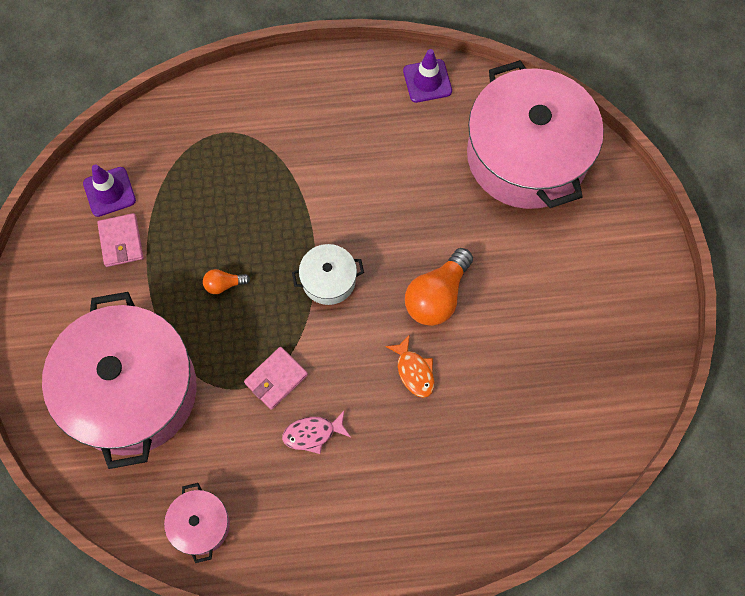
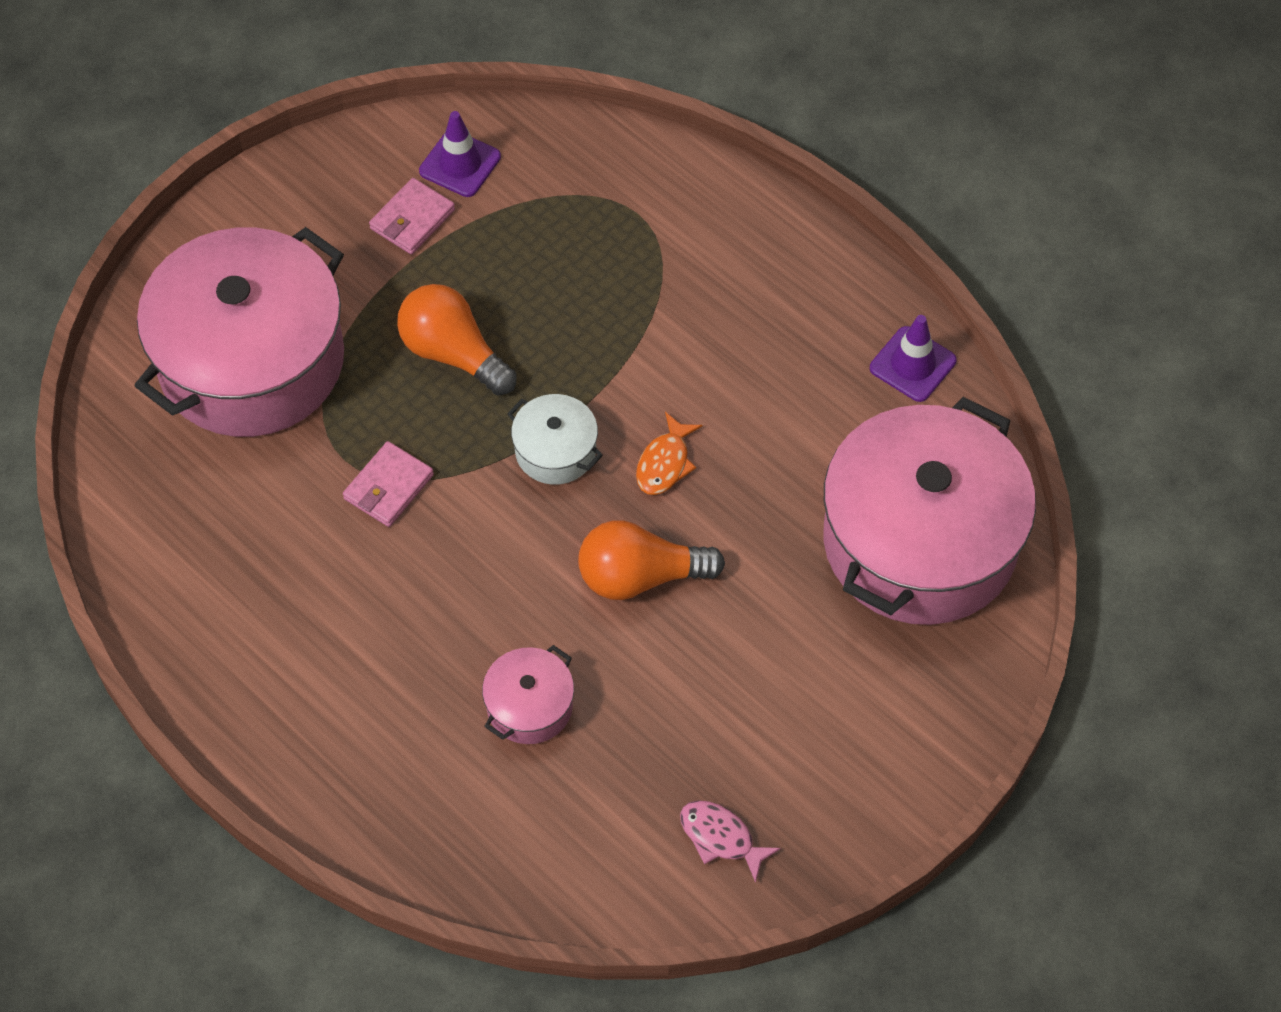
camera: 50 degrees right, 10 degrees down
(200, 525) = (159, 539): pink pot -> pink pot (529, 706)
(224, 284) = (453, 353): orange light bulb -> orange light bulb, size x2.05
(276, 379) = (388, 487): pink wallet -> pink wallet turned 60 degrees counterclockwise
(313, 433) = (356, 571): pink fish -> pink fish (721, 837)
(414, 371) = (524, 619): orange fish -> orange fish (665, 463)

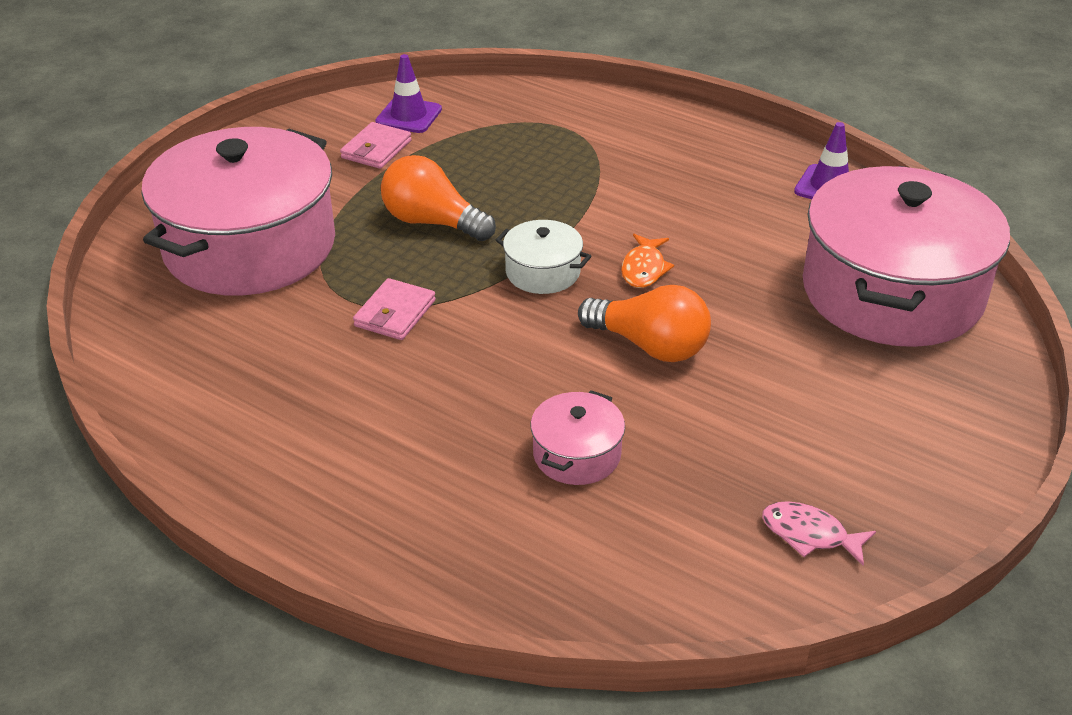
camera: 10 degrees left, 20 degrees down
(640, 576) = (650, 346): orange light bulb -> orange light bulb turned 135 degrees counterclockwise

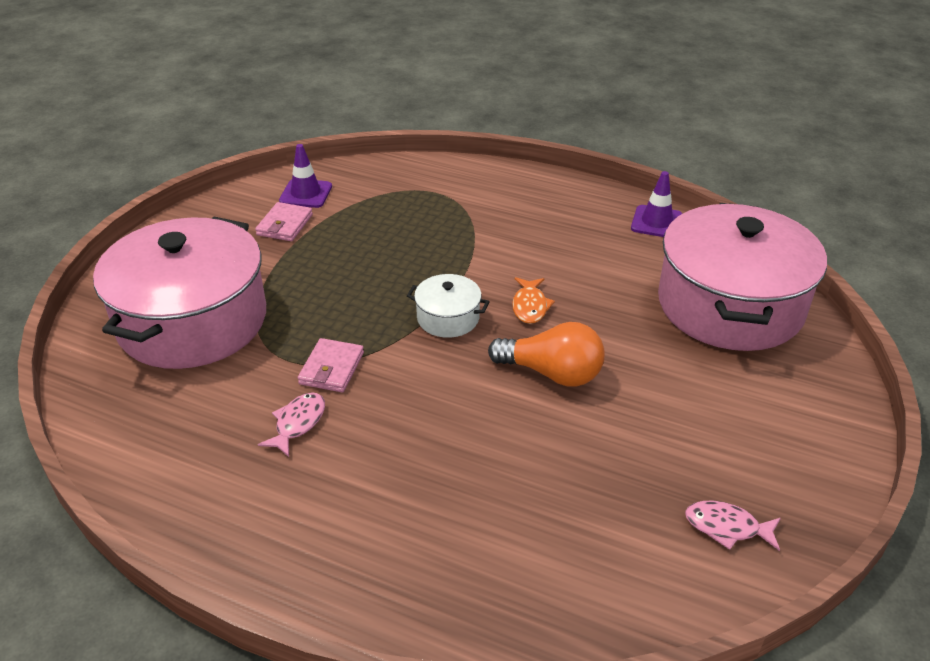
camera: 10 degrees left, 0 degrees up
(344, 367) = (298, 423): none -> pink fish
(432, 222) = (346, 284): orange light bulb -> none
(577, 454) = (516, 479): pink pot -> none

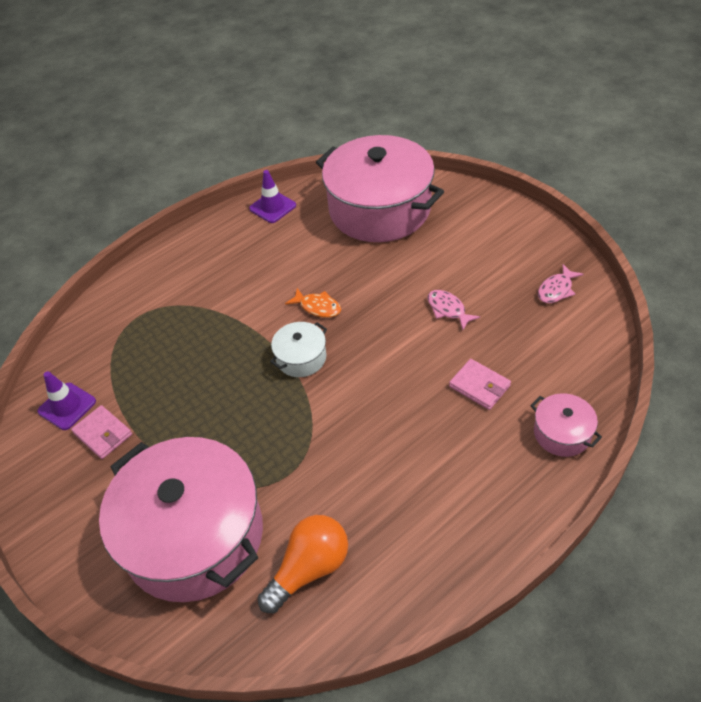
camera: 60 degrees left, 10 degrees up
(298, 423) = (364, 485): pink fish -> pink fish (448, 309)
(331, 368) = (315, 447): pink wallet -> pink wallet (479, 386)
(461, 599) = (562, 433): none -> pink pot
(552, 373) = (392, 320): orange light bulb -> orange light bulb (309, 568)

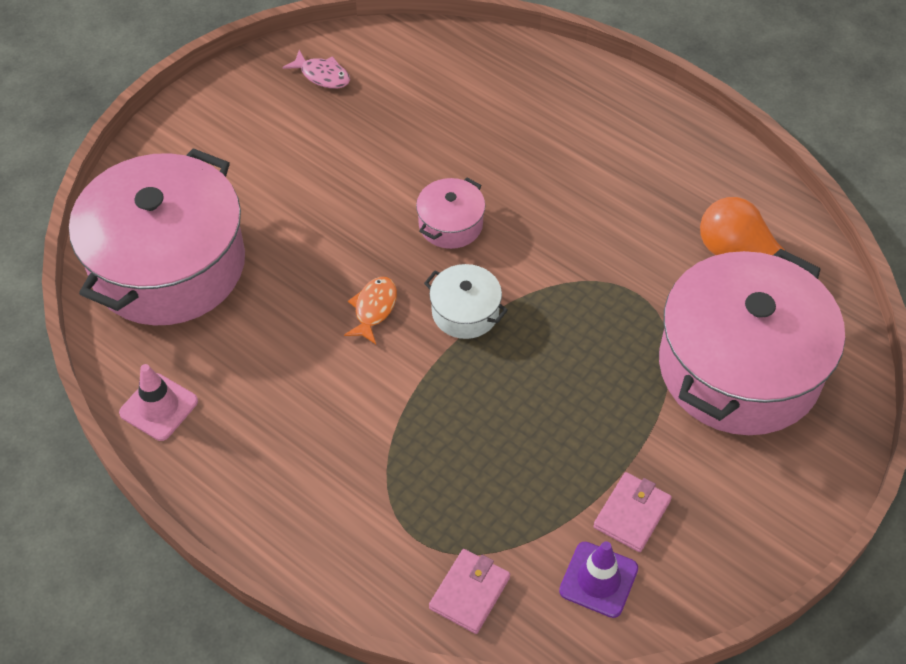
camera: 105 degrees left, 5 degrees up
(272, 207) = (159, 407): purple traffic cone -> pink traffic cone
(448, 309) = (365, 172): pink fish -> none
(479, 386) = (480, 136): pink wallet -> pink wallet (470, 593)
(562, 433) = (529, 70): pink pot -> pink pot (450, 224)

